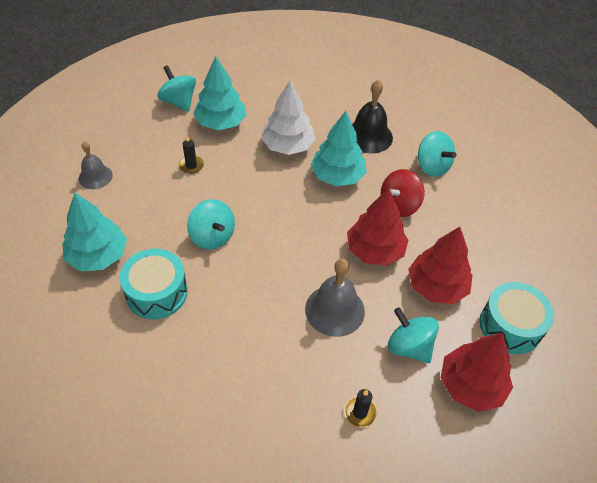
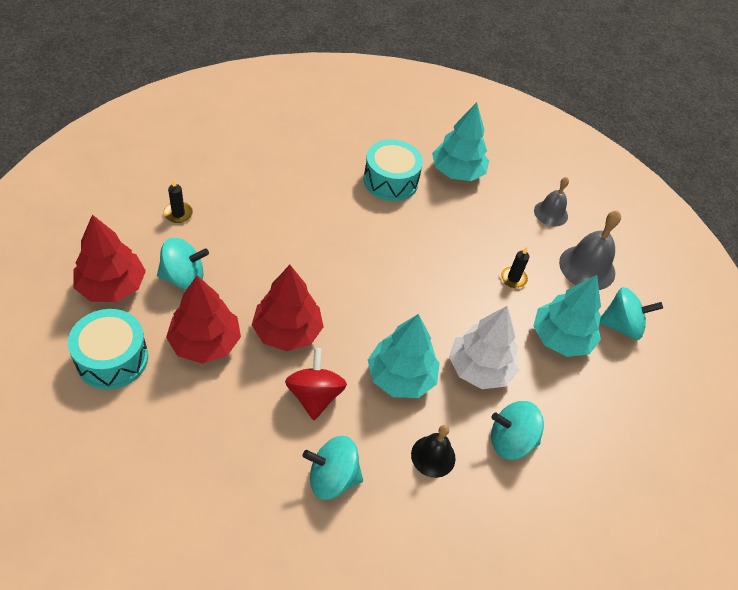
camera: 125 degrees right, 0 degrees up
(212, 236) = (414, 240): turquoise spinning top -> turquoise spinning top (510, 441)
(335, 310) = (265, 260): grey bell -> grey bell (587, 267)
(368, 136) = (433, 456): black bell -> black bell, size x0.64

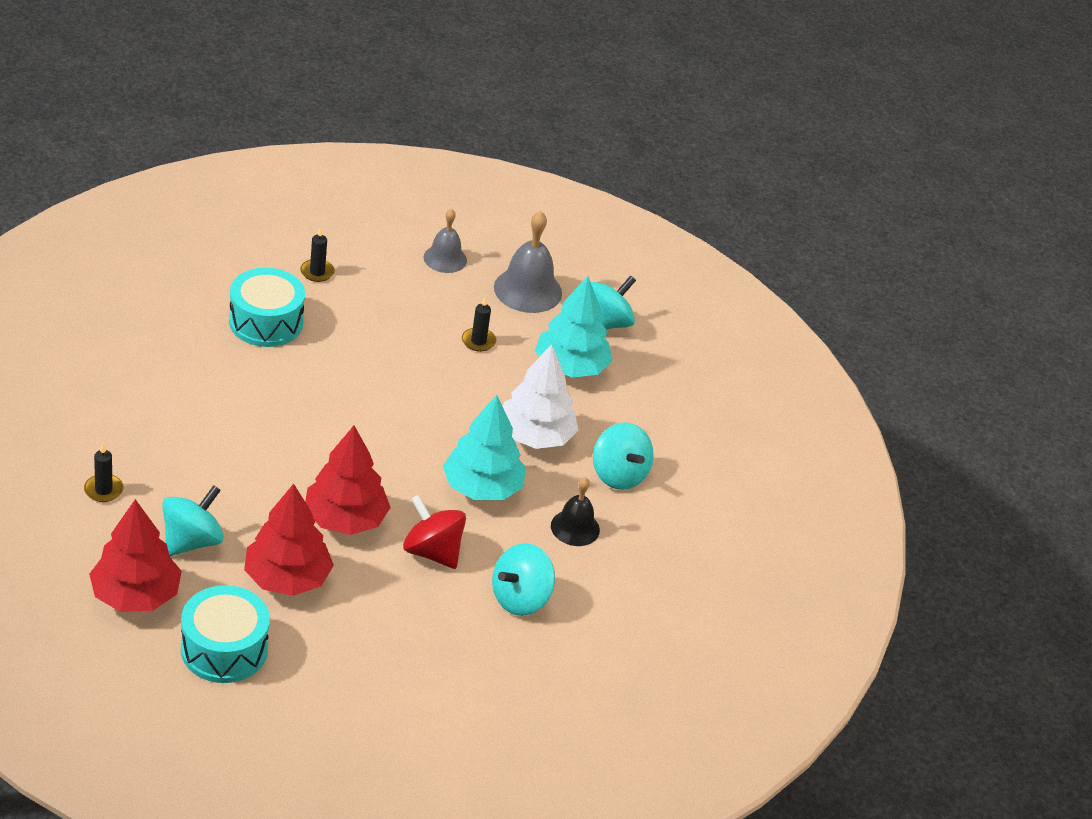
camera: 45 degrees left, 10 degrees down
(457, 172) = (317, 272): turquoise tree -> black candle
(510, 441) = (618, 475): turquoise spinning top -> turquoise spinning top turned 75 degrees counterclockwise

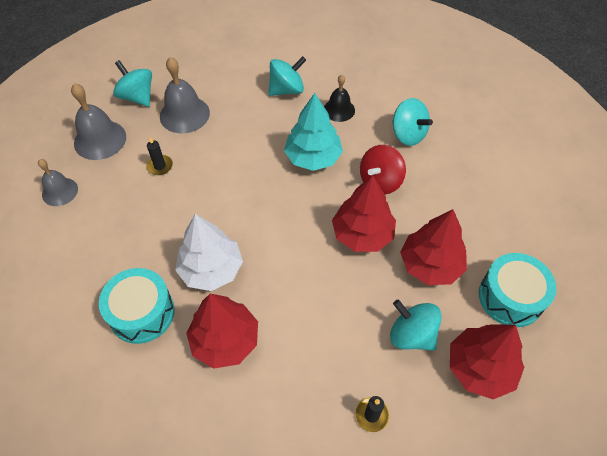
camera: 85 degrees left, 15 degrees up
(218, 383) = (225, 340): none -> red tree
(317, 272) = (74, 280): black candle -> none
(535, 436) = (257, 131): white tree -> white tree (211, 269)
(571, 367) = (184, 114): turquoise tree -> grey bell

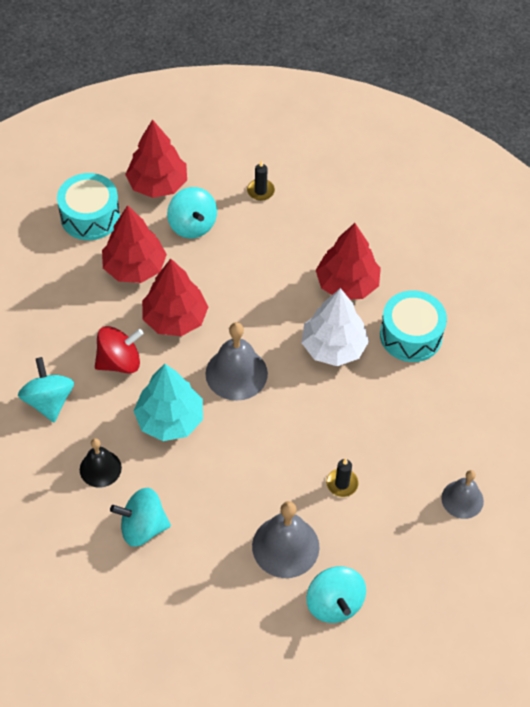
camera: 155 degrees left, 0 degrees up
(100, 140) = (400, 553): grey bell -> grey bell (236, 373)

